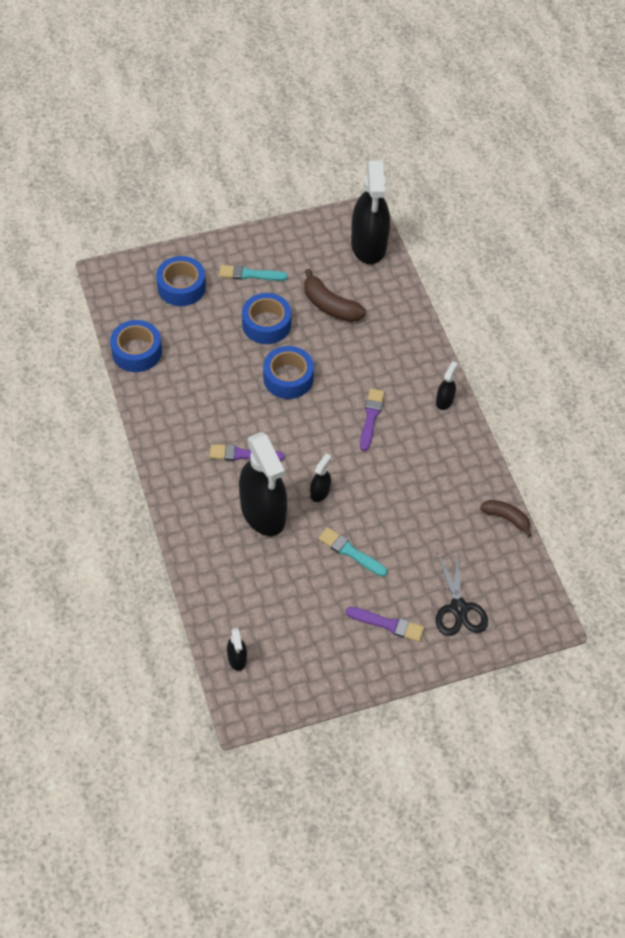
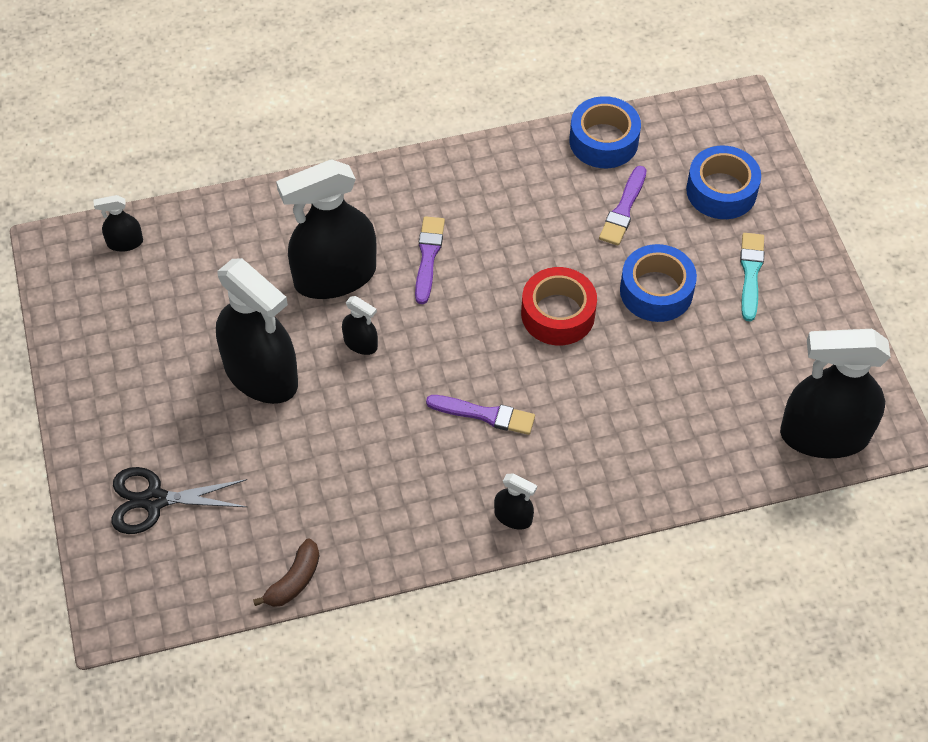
camera: 95 degrees right, 0 degrees up
(288, 378) = (558, 314): blue tape -> red tape
(330, 306) = (695, 374): brown banana -> none
(350, 552) = (261, 374): turquoise brush -> black spray bottle
(388, 624) = (144, 411): purple brush -> purple brush (623, 209)

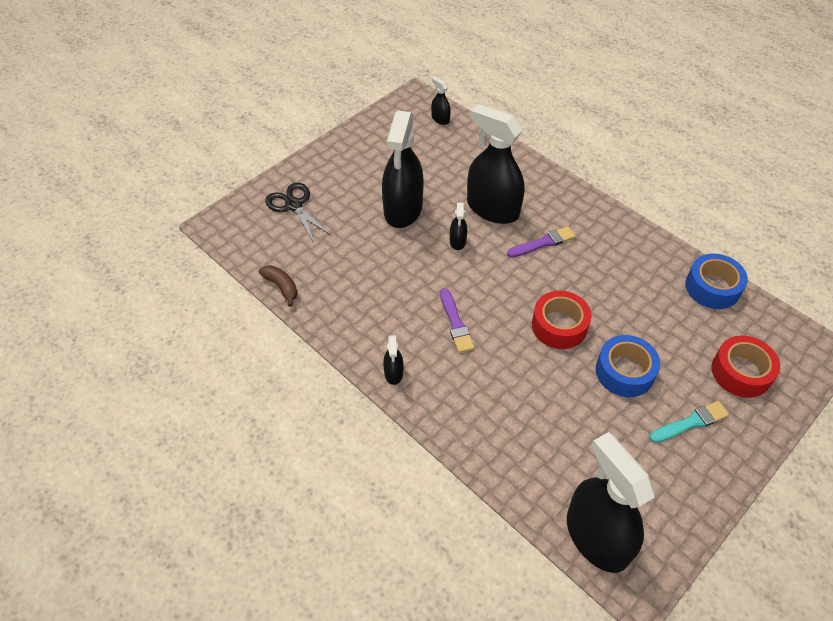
camera: 60 degrees right, 5 degrees down
(294, 580) = (281, 287): brown banana -> brown banana turned 135 degrees counterclockwise
(623, 209) = (670, 323): purple brush -> none
(721, 191) = (741, 372): blue tape -> red tape

